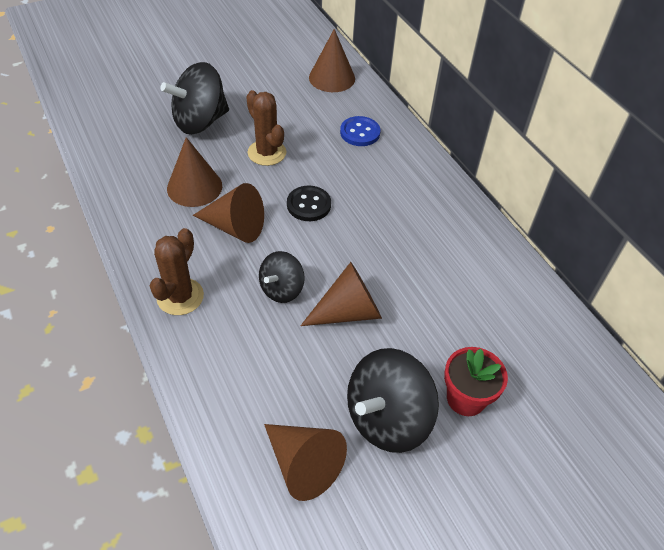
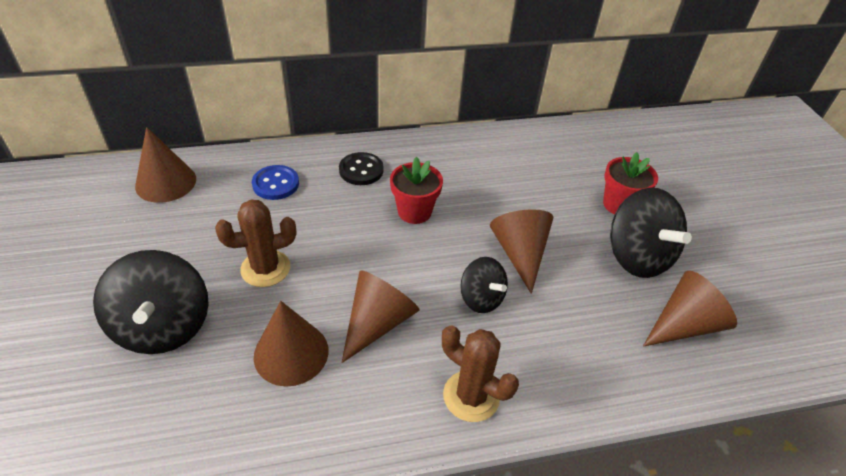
camera: 75 degrees left, 5 degrees down
(309, 205) = (368, 250): black button -> black button (361, 170)
(369, 225) = (414, 212): none -> red flower pot

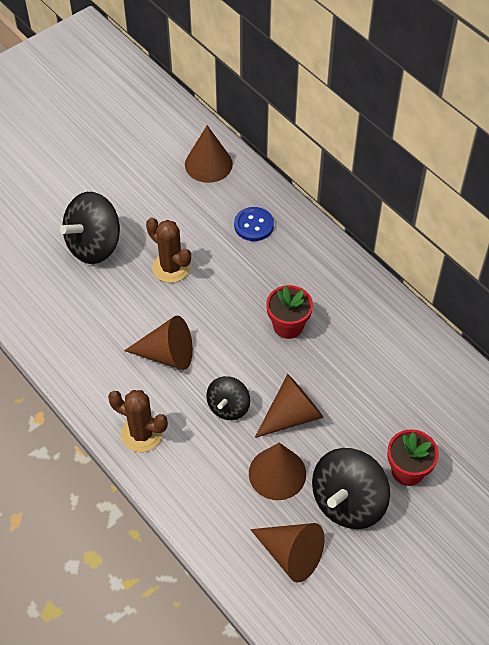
camera: 65 degrees right, 10 degrees up
(291, 353) = (115, 320): brown cone -> brown cone (277, 473)
(361, 170) = (309, 268): black button -> none
(471, 396) = (142, 434): brown cactus -> brown cactus turned 75 degrees counterclockwise

